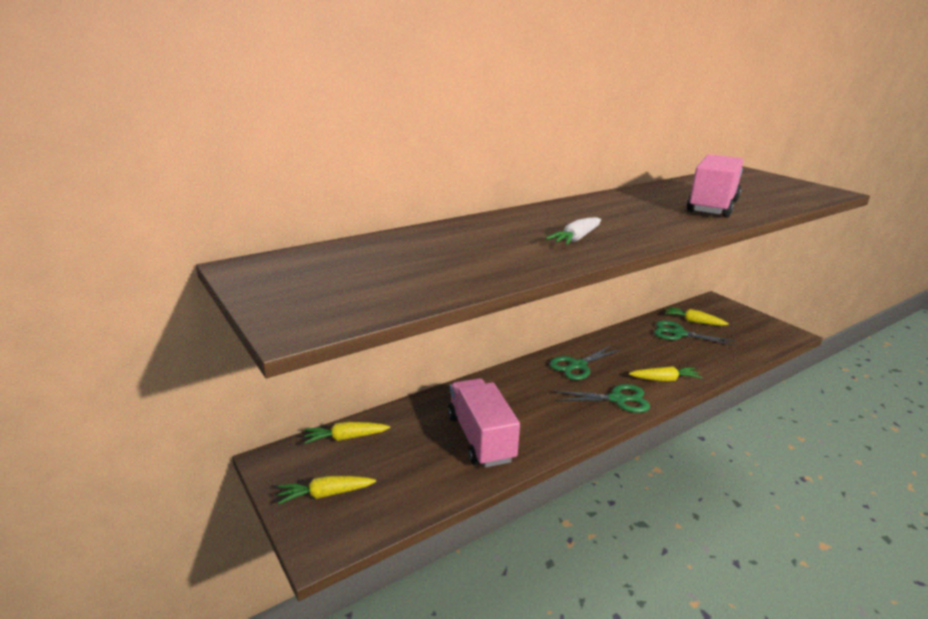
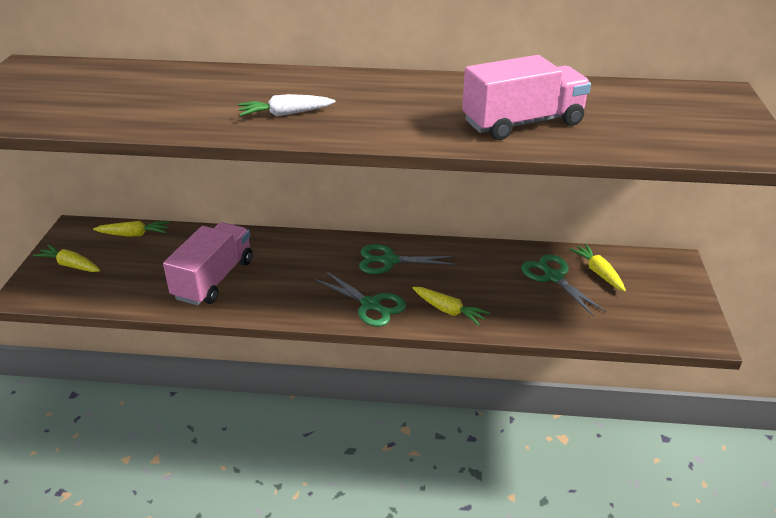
camera: 40 degrees right, 10 degrees up
(346, 438) = (134, 234): yellow carrot -> yellow carrot turned 150 degrees clockwise

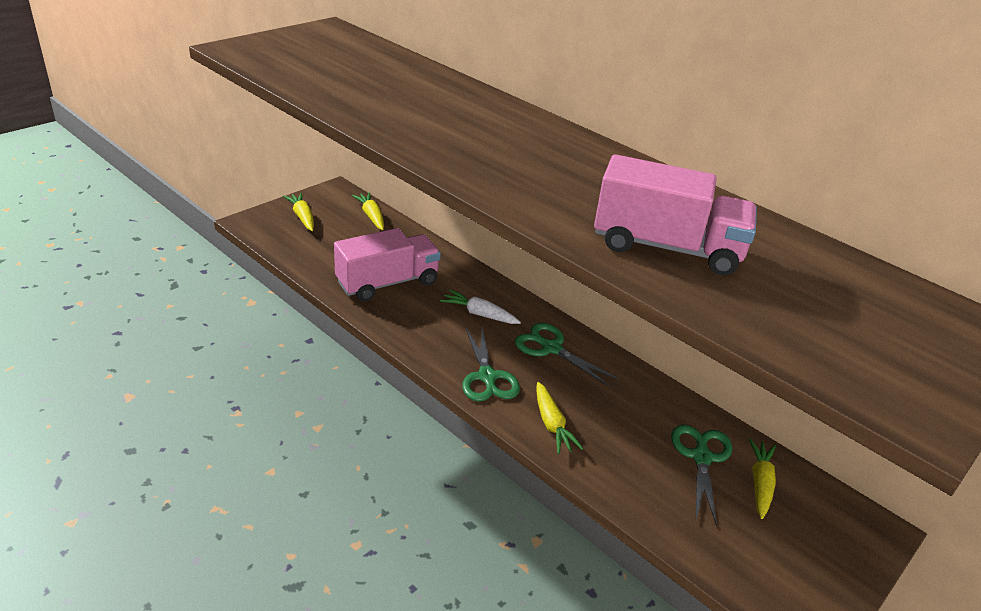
camera: 35 degrees right, 0 degrees up
(134, 234) = (371, 216): yellow carrot -> yellow carrot turned 150 degrees counterclockwise
(285, 114) = (456, 141): white carrot -> white carrot (479, 314)

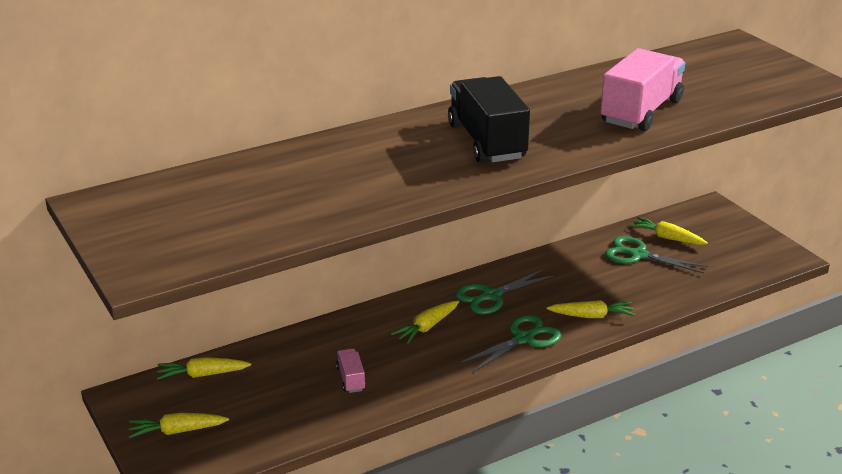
camera: 70 degrees left, 5 degrees down
(387, 283) = (351, 379): pink truck -> pink truck, size x0.45
(479, 314) = (427, 327): white carrot -> yellow carrot
(487, 377) = (523, 339): green scissors -> green scissors turned 45 degrees counterclockwise
(519, 157) = (486, 141): none -> black truck

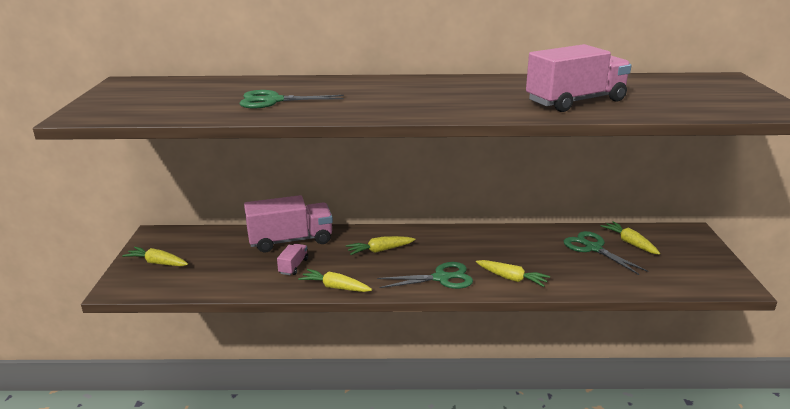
camera: 30 degrees right, 5 degrees down
(202, 375) = (211, 236): yellow carrot -> yellow carrot (335, 287)
(310, 348) = (290, 240): none -> pink truck
(486, 141) = (421, 97): black truck -> none
(491, 296) = (447, 244): green scissors -> green scissors (273, 101)

